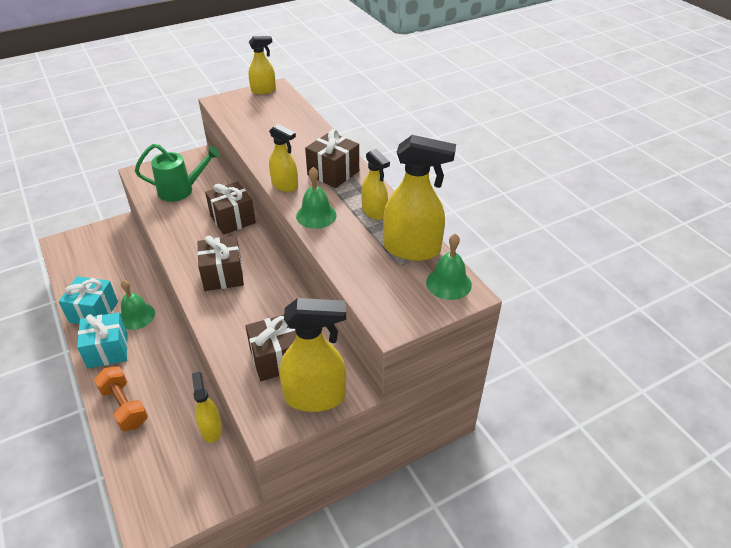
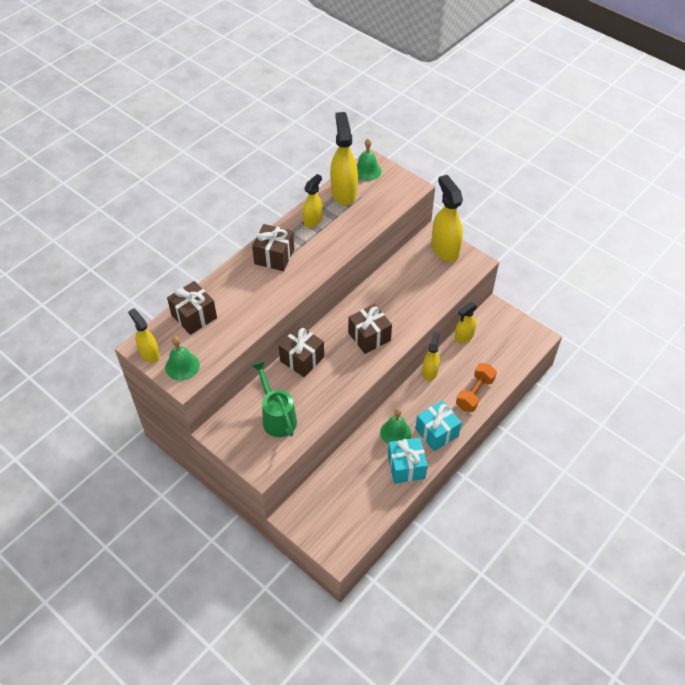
camera: 110 degrees left, 10 degrees up
(276, 359) = (428, 277): brown gift -> brown gift (194, 316)
(285, 185) = (303, 280): yellow spray bottle -> yellow spray bottle (430, 372)
(316, 215) = (331, 250): green bell -> green bell (182, 366)

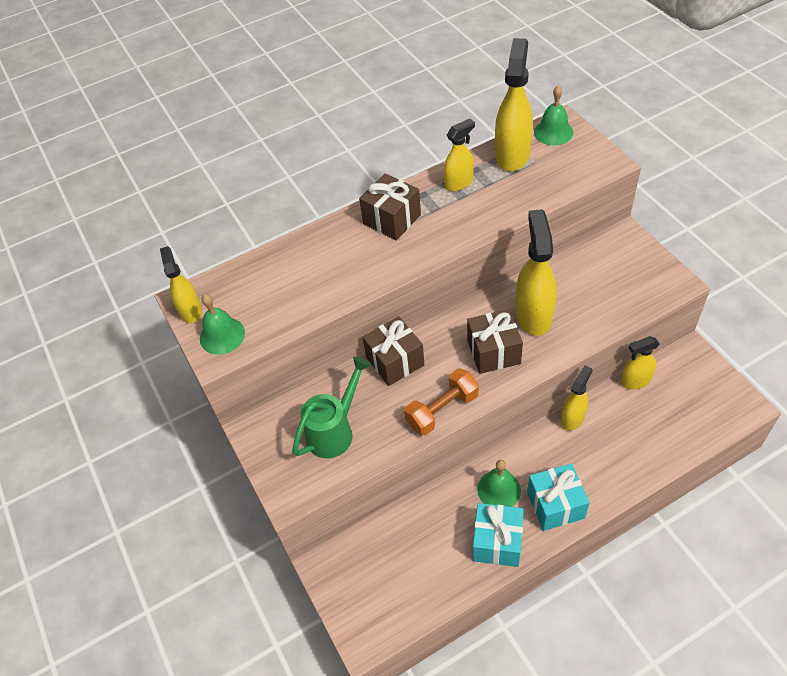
camera: 25 degrees right, 0 degrees up
(194, 316) = (263, 275): brown gift -> none
(277, 417) = (334, 431): green watering can -> green watering can turned 45 degrees clockwise
(444, 249) = (636, 256): yellow spray bottle -> yellow spray bottle (533, 315)
(474, 393) = (627, 463): orange dumbbell -> orange dumbbell (442, 410)

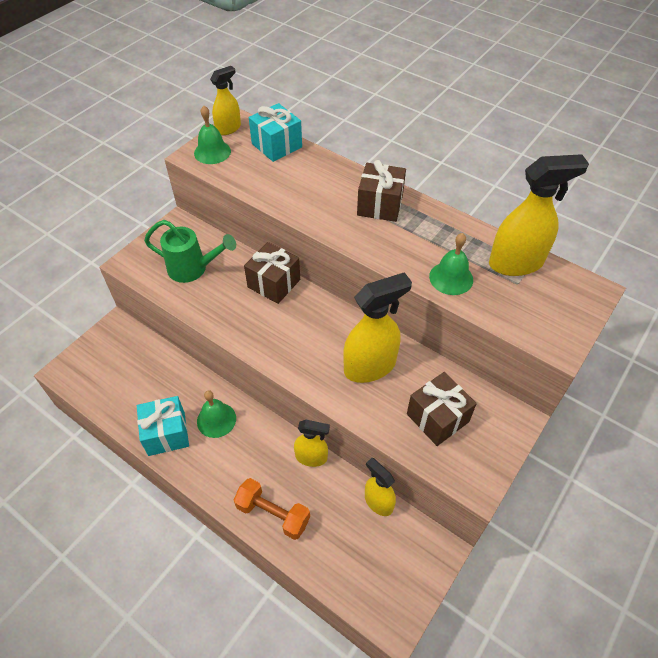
camera: 60 degrees right, 0 degrees up
(442, 410) = (237, 330): orange dumbbell -> orange dumbbell (273, 514)
(459, 183) = (452, 235): yellow spray bottle -> none
(493, 352) = (313, 348): brown gift -> brown gift (437, 418)
(553, 132) = (573, 286): green bell -> green bell (451, 278)
(555, 505) = (215, 468): turquoise gift -> turquoise gift (277, 145)

